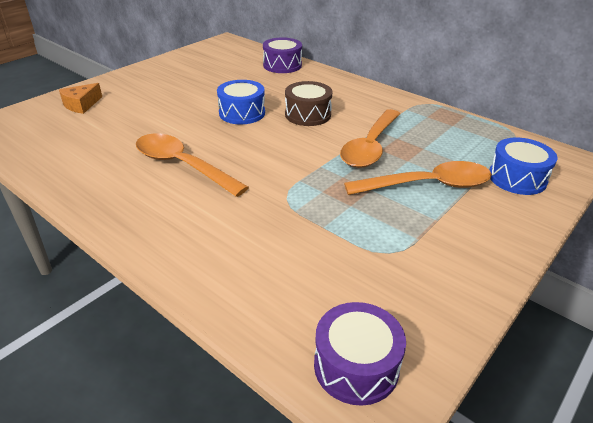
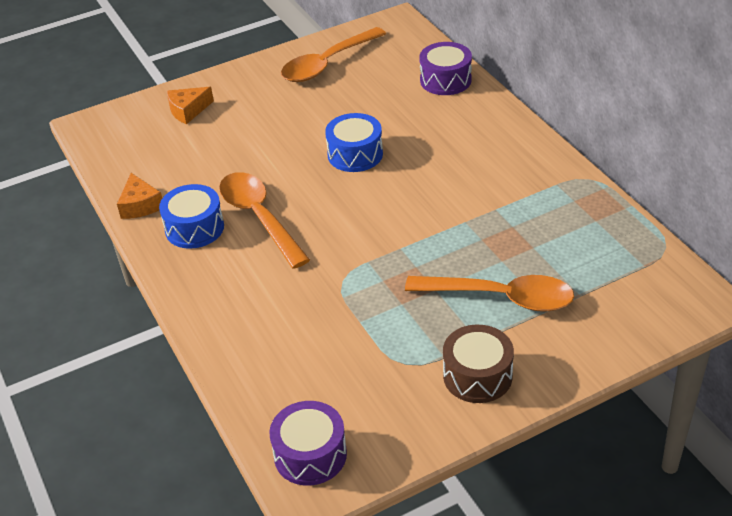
camera: 25 degrees right, 5 degrees up
(59, 175) = (140, 205): none -> orange cheese
(308, 115) = (429, 171): brown drum -> brown drum (477, 376)
(370, 147) = (473, 232): orange spoon -> orange spoon (327, 64)
(517, 178) = (611, 311): blue drum -> blue drum (194, 228)

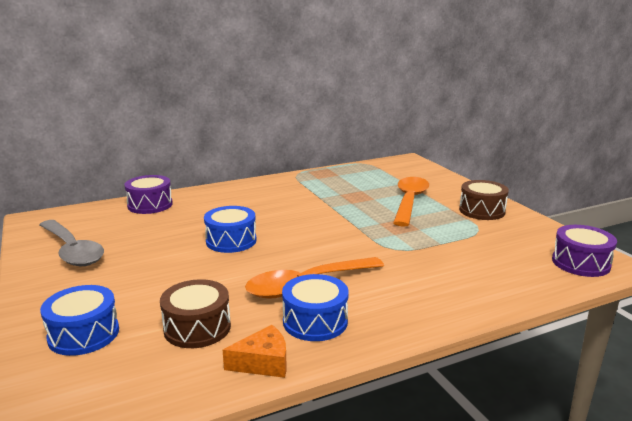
camera: 90 degrees left, 20 degrees down
(188, 110) = (84, 334): orange cheese -> blue drum
(191, 163) = (197, 328): none -> brown drum
(327, 64) = (72, 250): orange spoon -> grey spoon

